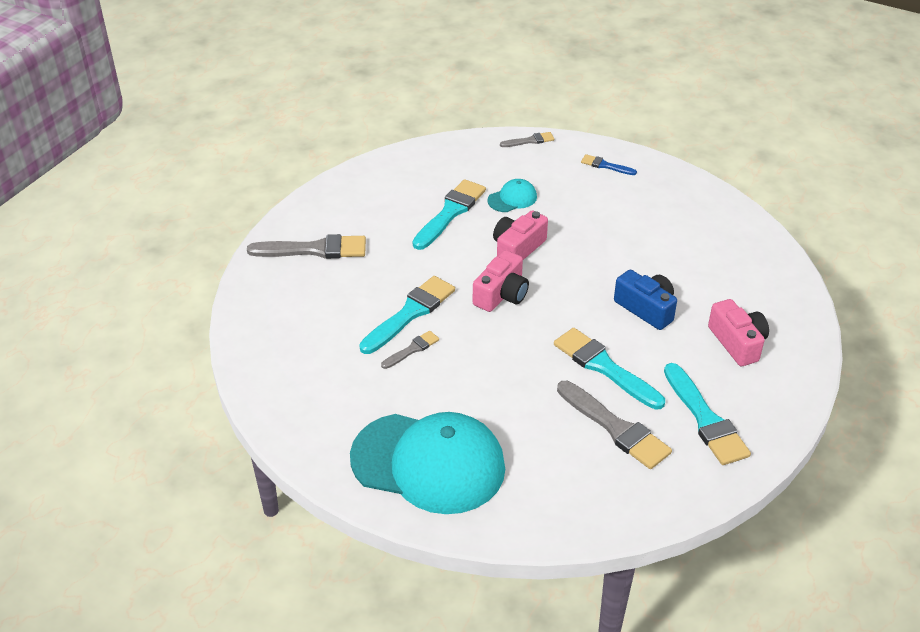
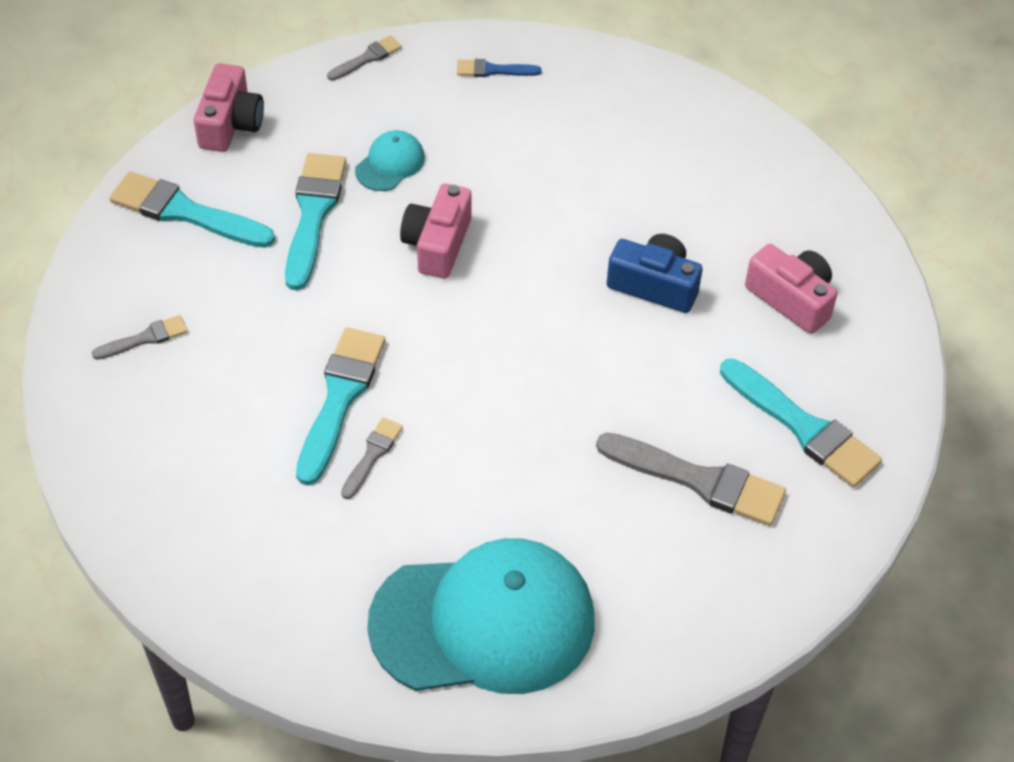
camera: 25 degrees left, 10 degrees up
(314, 249) = (145, 338): grey brush -> grey brush, size x0.52
(501, 294) = (452, 326): pink camera -> pink camera (230, 124)
(604, 367) = (642, 394): turquoise brush -> turquoise brush (185, 212)

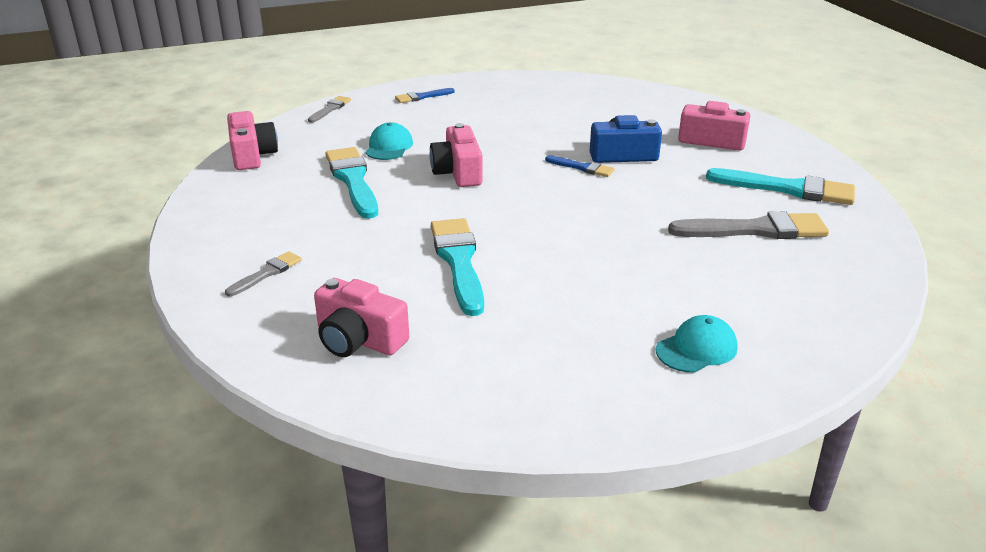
camera: 25 degrees left, 20 degrees down
(179, 470) = (359, 339): none -> pink camera
(185, 212) = (249, 202): turquoise brush -> none
(372, 455) = (513, 284): grey brush -> none
(483, 622) = (697, 349): turquoise cap -> turquoise cap, size x0.42
(587, 291) = (582, 168): none -> blue brush

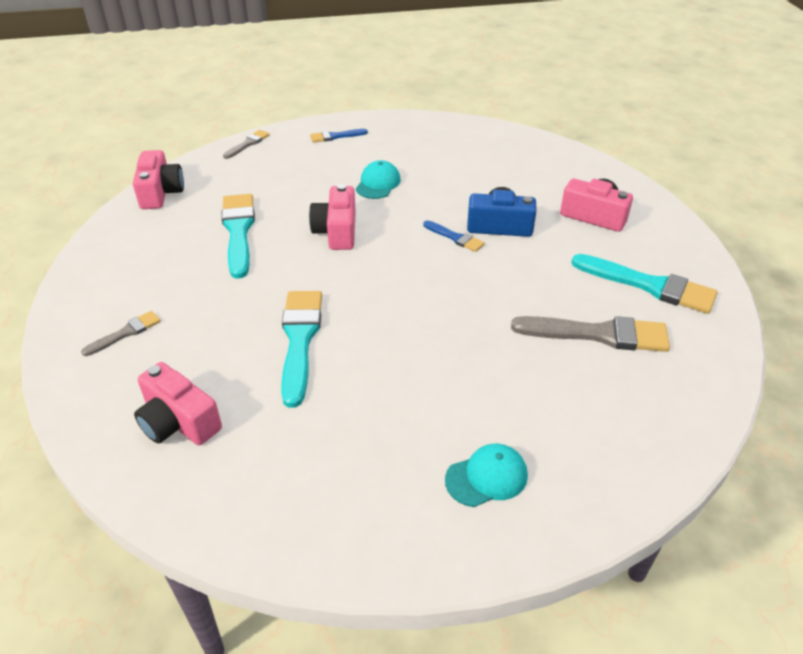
camera: 10 degrees right, 10 degrees up
(389, 147) = (284, 194): turquoise cap -> turquoise cap (378, 183)

